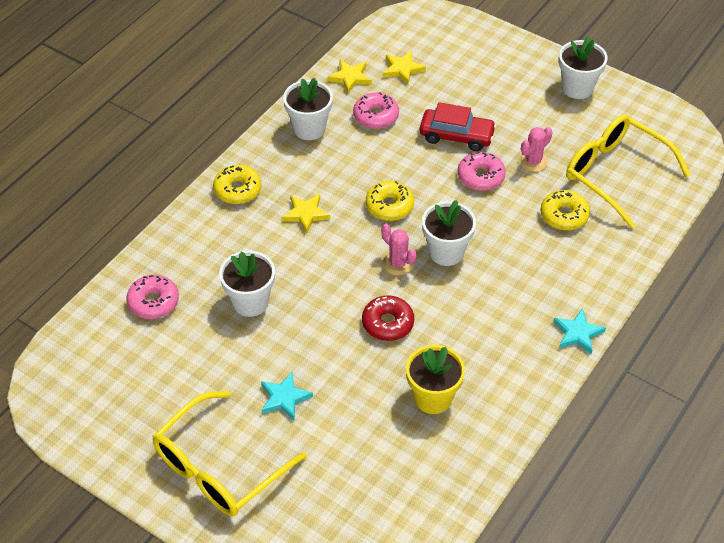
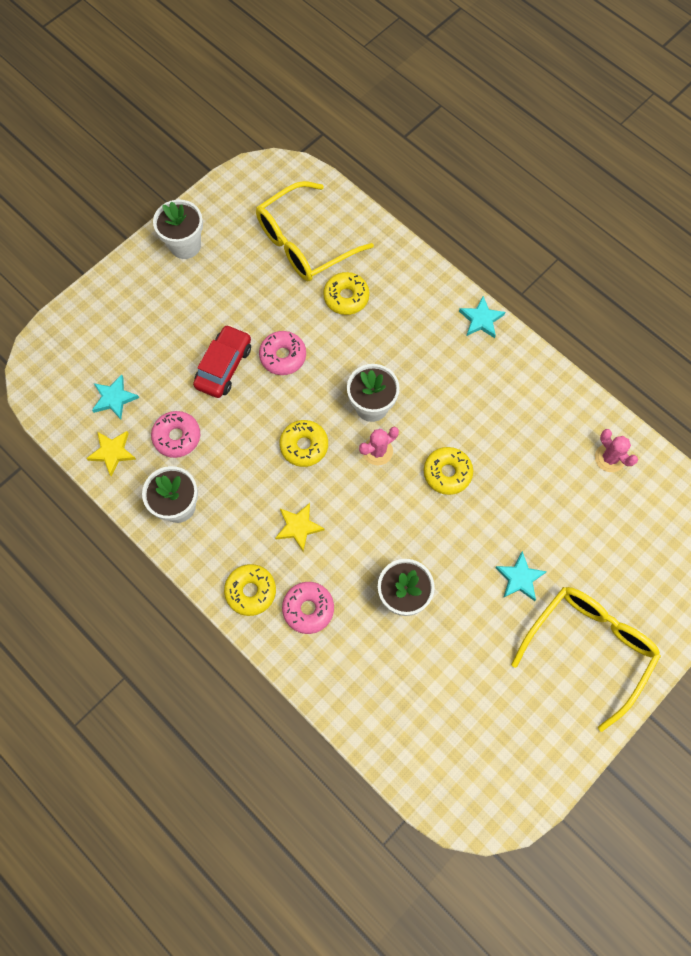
camera: 80 degrees left, 20 degrees up
(153, 302) = (387, 693): pink donut -> pink donut (308, 609)
(218, 468) = (588, 647): yellow glasses -> yellow glasses turned 105 degrees counterclockwise
(387, 323) = (447, 473): red donut -> yellow donut
(402, 69) = (114, 398): yellow star -> turquoise star
(433, 398) = (534, 450): yellow flower pot -> none
(533, 161) = (273, 306): pink cactus -> pink cactus (609, 458)

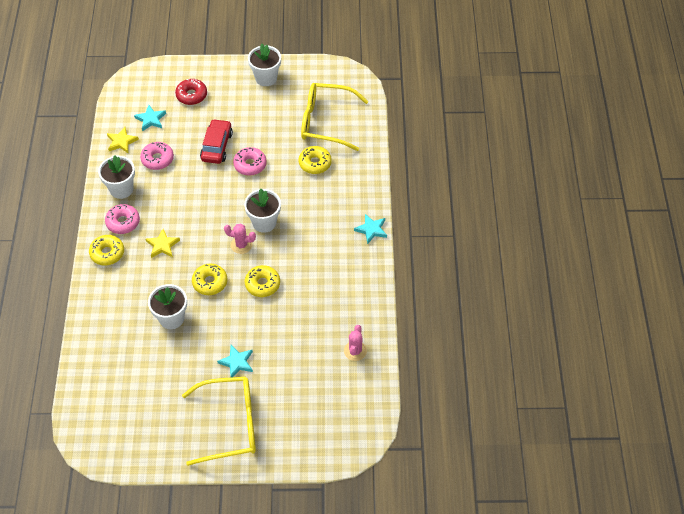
camera: 45 degrees right, 15 degrees down
(127, 332) = (191, 95): none -> red donut
(224, 366) = (217, 146): red car -> red car turned 60 degrees counterclockwise
(304, 446) = (210, 212): yellow donut -> yellow donut (210, 282)
(308, 609) = (122, 284): pink donut -> pink donut (123, 222)

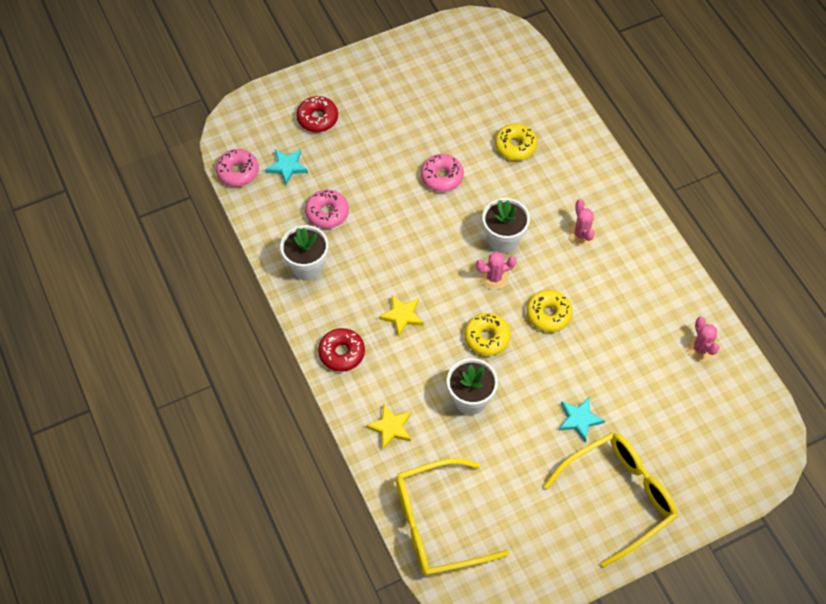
camera: 25 degrees left, 5 degrees up
(107, 253) = (342, 353): yellow donut -> red donut
(121, 142) = (269, 208): yellow star -> yellow star (390, 427)
(123, 222) = (336, 307): pink donut -> pink donut (238, 172)
(217, 146) = (388, 170): red car -> none
(266, 78) = (393, 64): white flower pot -> none
(321, 240) = (581, 234): none -> pink cactus
(325, 122) = (496, 92): yellow glasses -> yellow glasses (437, 524)
(371, 230) = (628, 200): turquoise star -> none

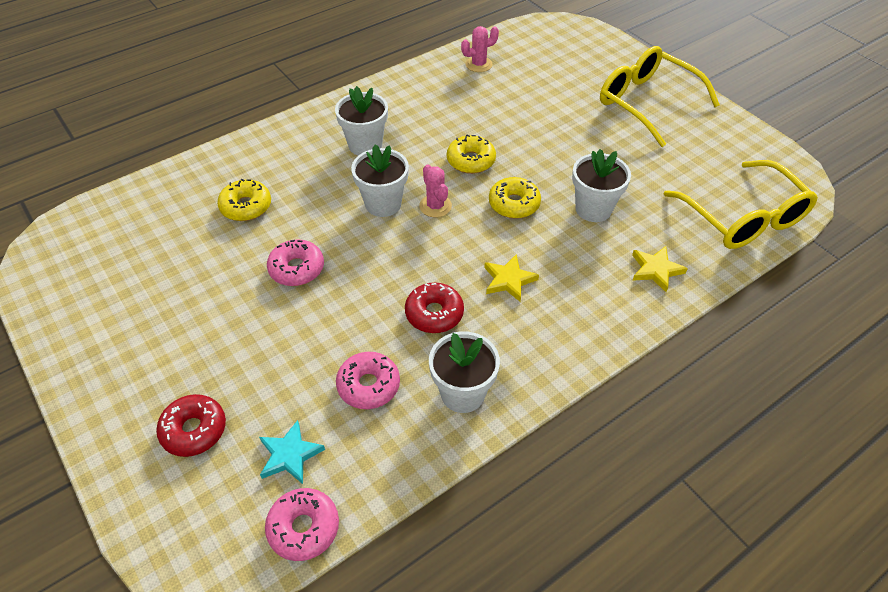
camera: 100 degrees left, 10 degrees down
(342, 353) = (579, 331): red donut -> red donut (434, 313)
(579, 419) = (582, 131): turquoise star -> none
(581, 234) = (365, 145): pink cactus -> white flower pot

